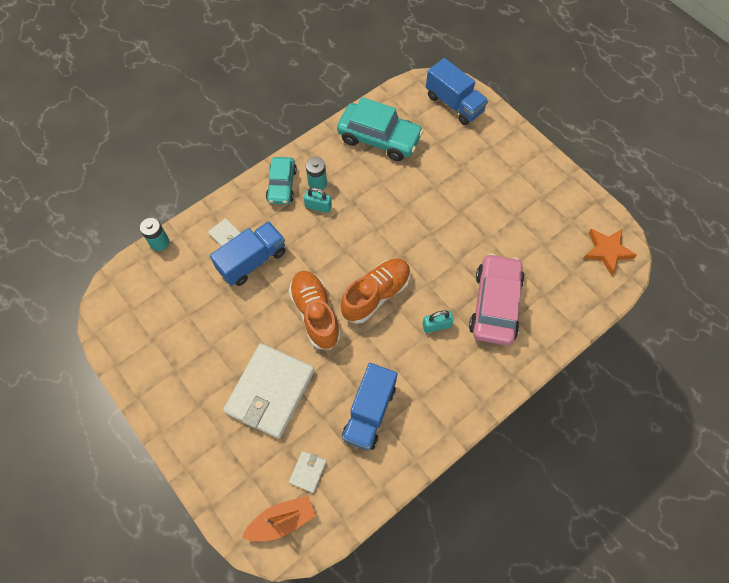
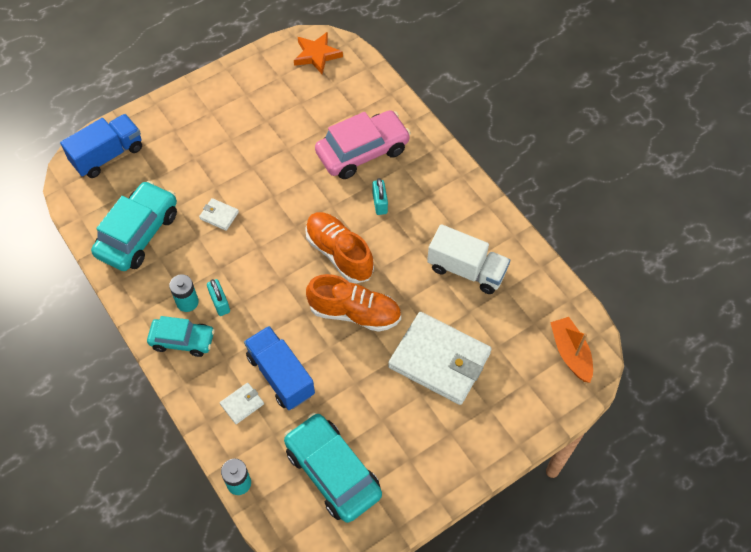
camera: 85 degrees left, 5 degrees down
(166, 310) = (332, 472): none -> turquoise car
(308, 472) = (523, 328): white wallet -> white wallet (219, 215)
(315, 314) = (355, 313): orange shoe -> orange shoe turned 150 degrees counterclockwise
(318, 206) = (220, 303): turquoise padlock -> turquoise padlock turned 45 degrees counterclockwise
(369, 412) = (466, 270): blue truck -> white truck
(495, 305) = (362, 152): pink car -> pink car turned 135 degrees clockwise

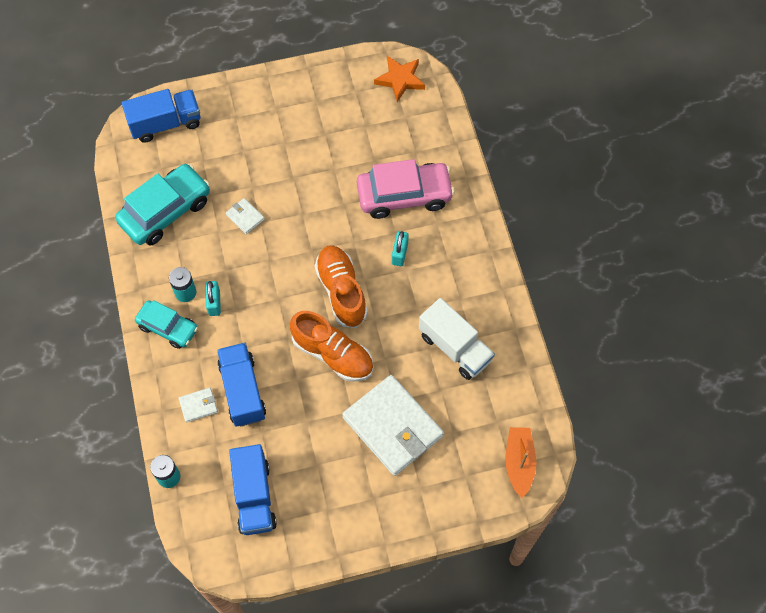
camera: 20 degrees right, 5 degrees up
(332, 472) = (254, 496): turquoise car -> blue truck

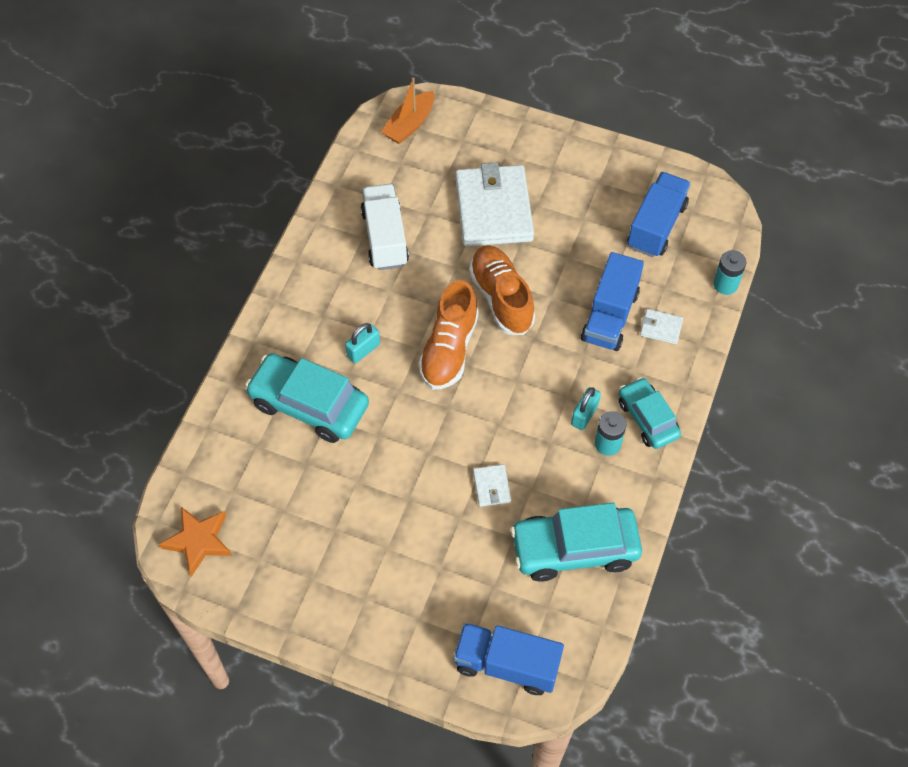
camera: 145 degrees left, 5 degrees down
(404, 195) = (309, 405): pink car -> turquoise car

